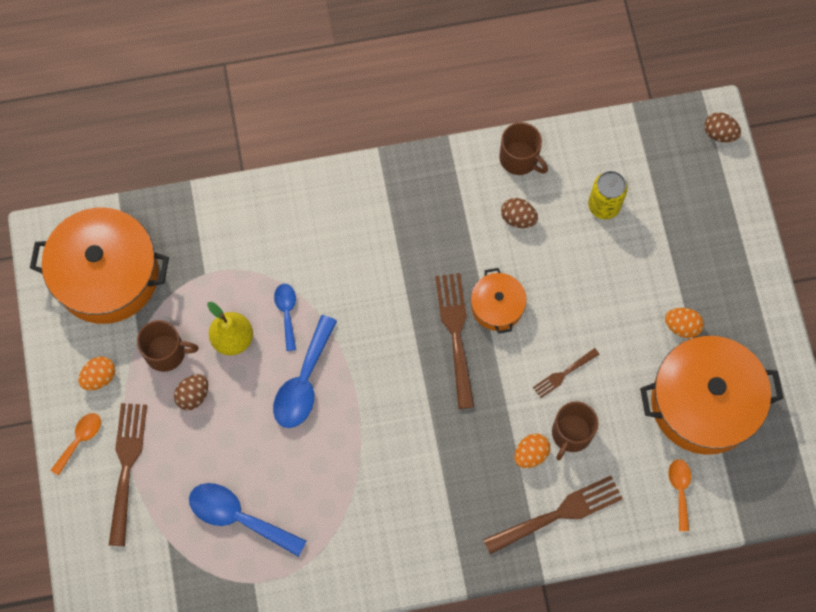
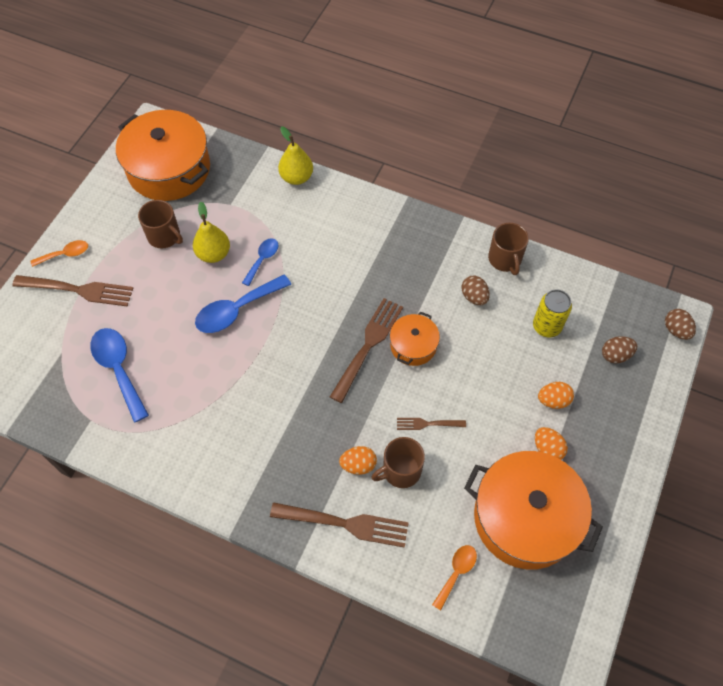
camera: 35 degrees right, 10 degrees down
(99, 377) = (111, 225): orange egg -> orange egg (553, 400)
(127, 468) = (77, 290): brown fork -> brown fork turned 60 degrees clockwise
(193, 395) = (158, 273): brown egg -> brown egg (615, 355)
(249, 199) = (296, 177): none -> yellow pear

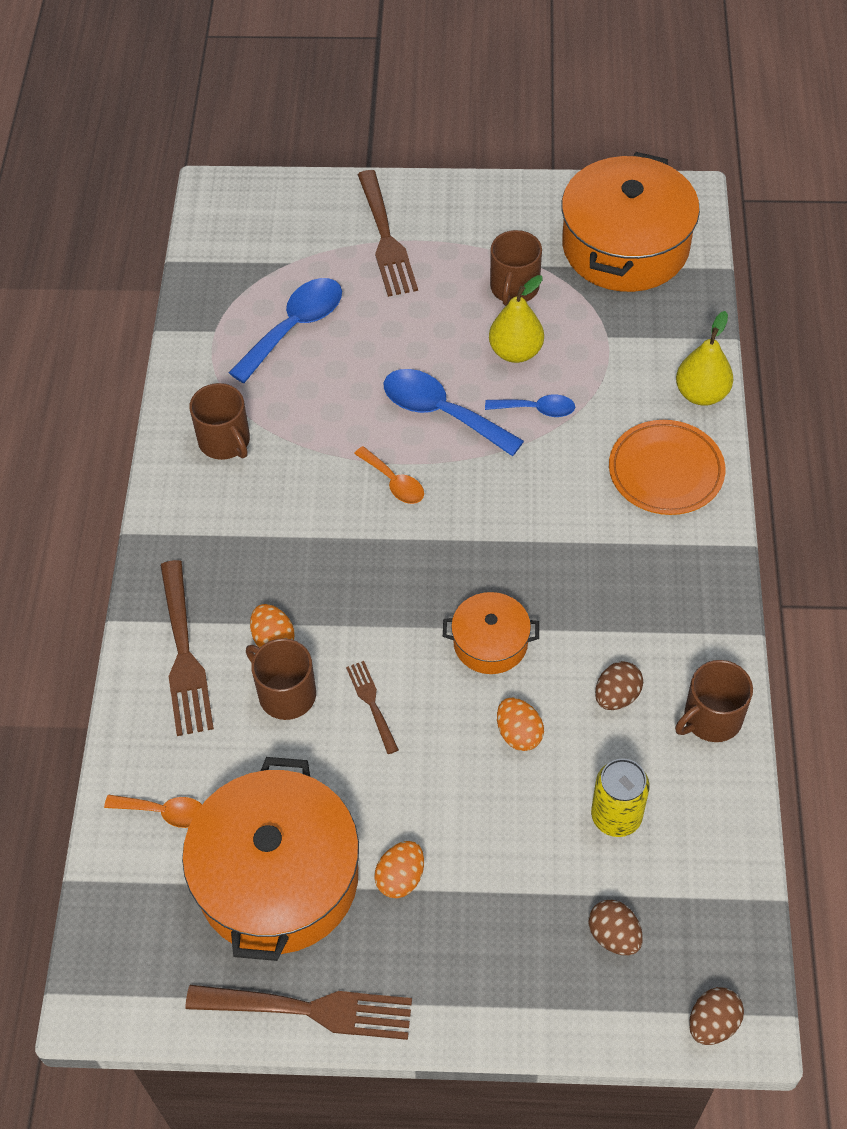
camera: 70 degrees right, 5 degrees down
(65, 254) = (430, 202): orange spoon -> orange spoon (394, 482)
(189, 444) = (225, 441): none -> brown mug
(340, 215) = (666, 471): none -> orange plate
(368, 346) = (461, 586): brown fork -> brown fork (307, 1010)
(553, 400) = (486, 863): orange egg -> orange egg (519, 734)

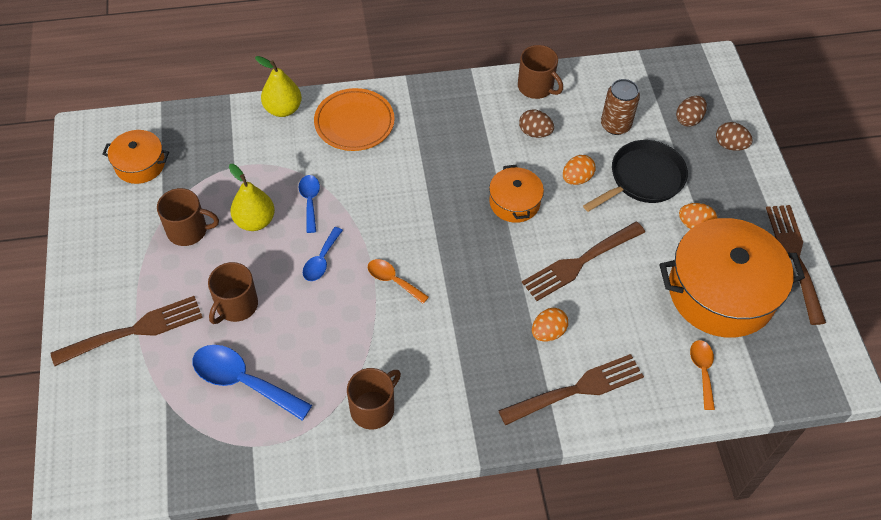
camera: 105 degrees left, 0 degrees up
(286, 694) = (589, 315): brown mug -> brown mug (236, 305)
(372, 704) = (580, 261): brown fork -> brown fork, size x1.88
(394, 482) = (393, 280): orange spoon -> orange spoon turned 90 degrees counterclockwise
(441, 412) = (321, 260): blue spoon -> blue spoon, size x0.57
(502, 828) = (643, 178): none -> black pan
(616, 816) = (615, 125): yellow can -> brown can
(625, 246) = (140, 164): orange pot -> orange pot, size x0.50
(712, 1023) = (719, 74): brown egg -> brown egg (730, 145)

